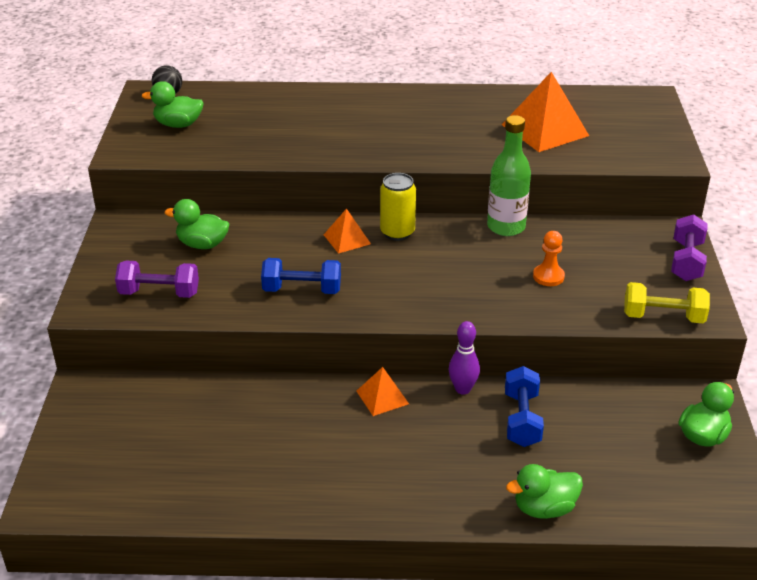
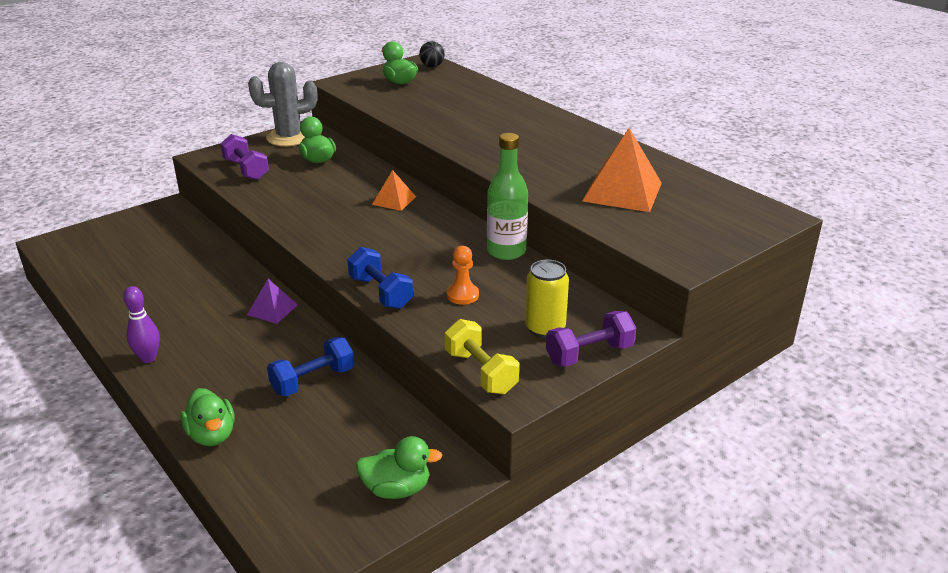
camera: 50 degrees right, 5 degrees down
(123, 240) = (289, 137): none -> grey cactus
(302, 290) = (309, 210): blue dumbbell -> blue dumbbell (380, 292)
(382, 397) = (272, 309): orange pyramid -> purple pyramid
(397, 232) = (430, 214): yellow can -> yellow can (545, 328)
(462, 389) = (320, 339): purple bowling pin -> purple bowling pin (148, 358)
(544, 508) = (212, 435): green duck -> green duck turned 150 degrees counterclockwise

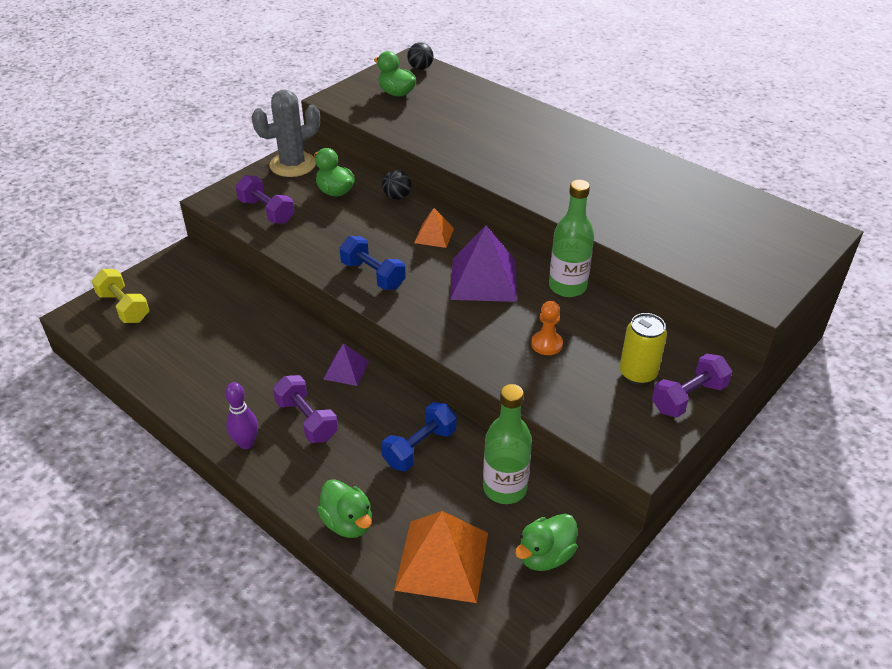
camera: 10 degrees left, 10 degrees up
(215, 346) = (307, 420): none -> purple dumbbell
(373, 168) = (397, 197): none -> black ball
(380, 292) = (467, 350): blue dumbbell -> blue dumbbell (373, 275)
(382, 425) = (505, 488): none -> green bottle
(397, 489) = (545, 555): green duck -> green duck turned 150 degrees clockwise
(425, 238) = (483, 279): none -> purple pyramid
(481, 372) = (598, 431): yellow dumbbell -> yellow dumbbell (124, 307)
(622, 192) = (672, 216): orange pyramid -> orange pyramid (442, 561)

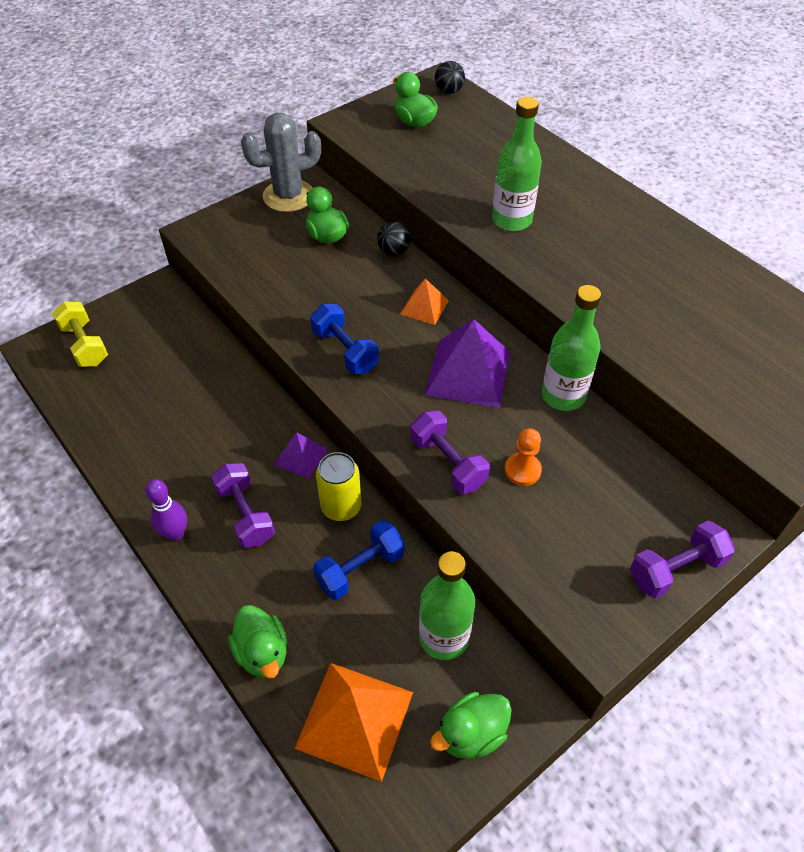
camera: 10 degrees right, 10 degrees up
(266, 211) = (247, 253): purple dumbbell -> purple dumbbell (448, 463)
(497, 156) = (511, 220): none -> green bottle
(637, 373) = (621, 526): yellow can -> yellow can (341, 507)

